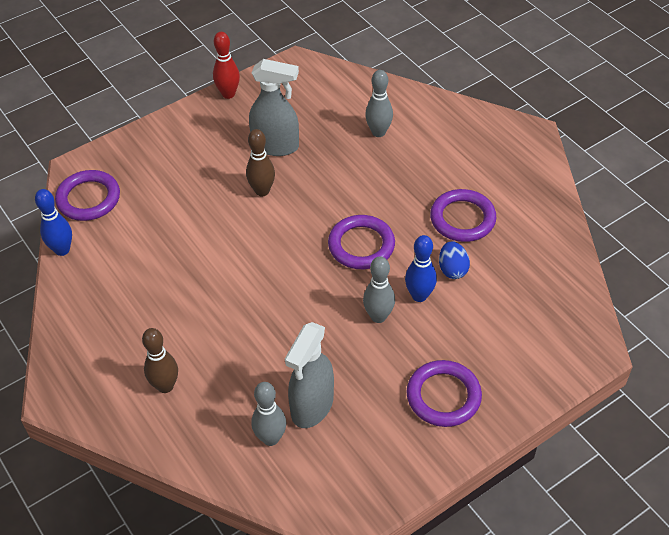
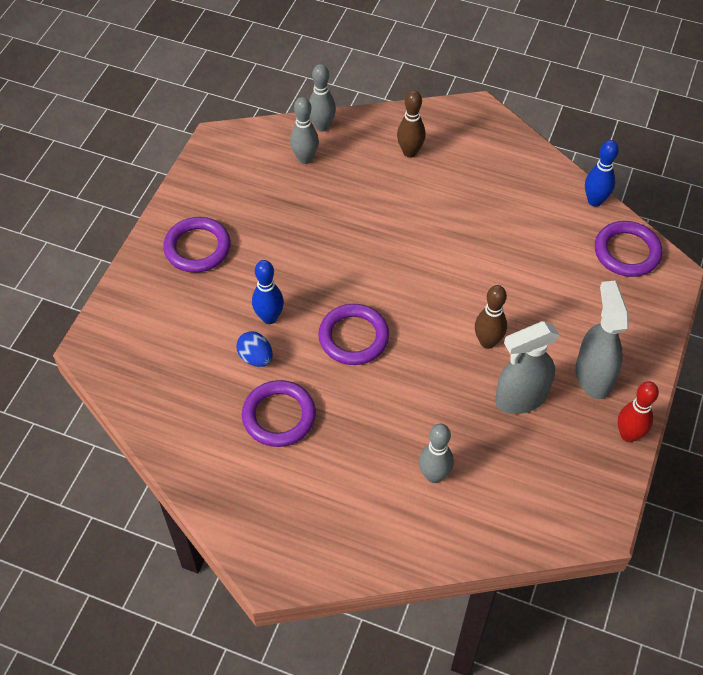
camera: 145 degrees right, 5 degrees up
(312, 406) = (292, 192): grey spray bottle -> grey spray bottle (593, 376)
(378, 316) = (291, 282): grey bowling pin -> grey bowling pin (322, 126)

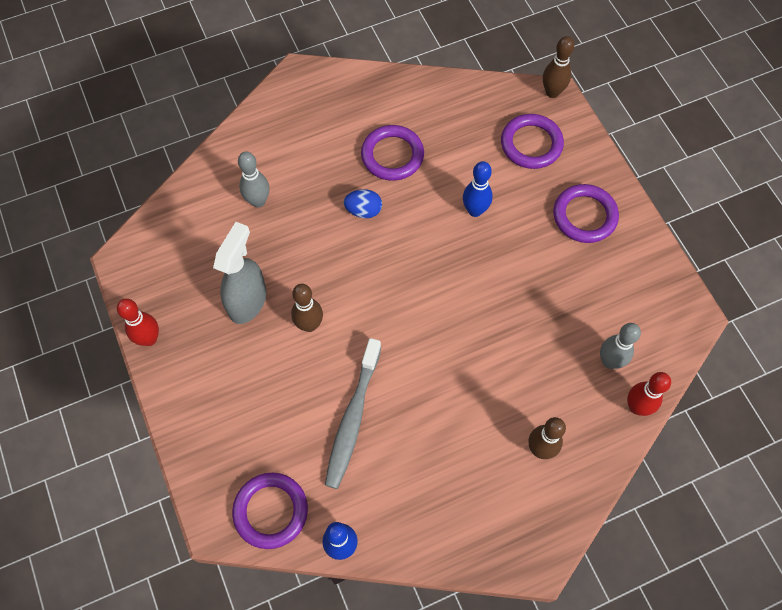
camera: 135 degrees right, 10 degrees up
(87, 353) = (552, 92): none -> brown bowling pin
(256, 358) = (450, 177): blue egg -> blue egg (363, 210)
(322, 126) = (636, 407): grey bowling pin -> red bowling pin
(353, 337) = (404, 246): purple ring -> purple ring (531, 144)
(516, 260) = (352, 418): none -> grey toothbrush
(593, 376) = (210, 364): grey spray bottle -> none

